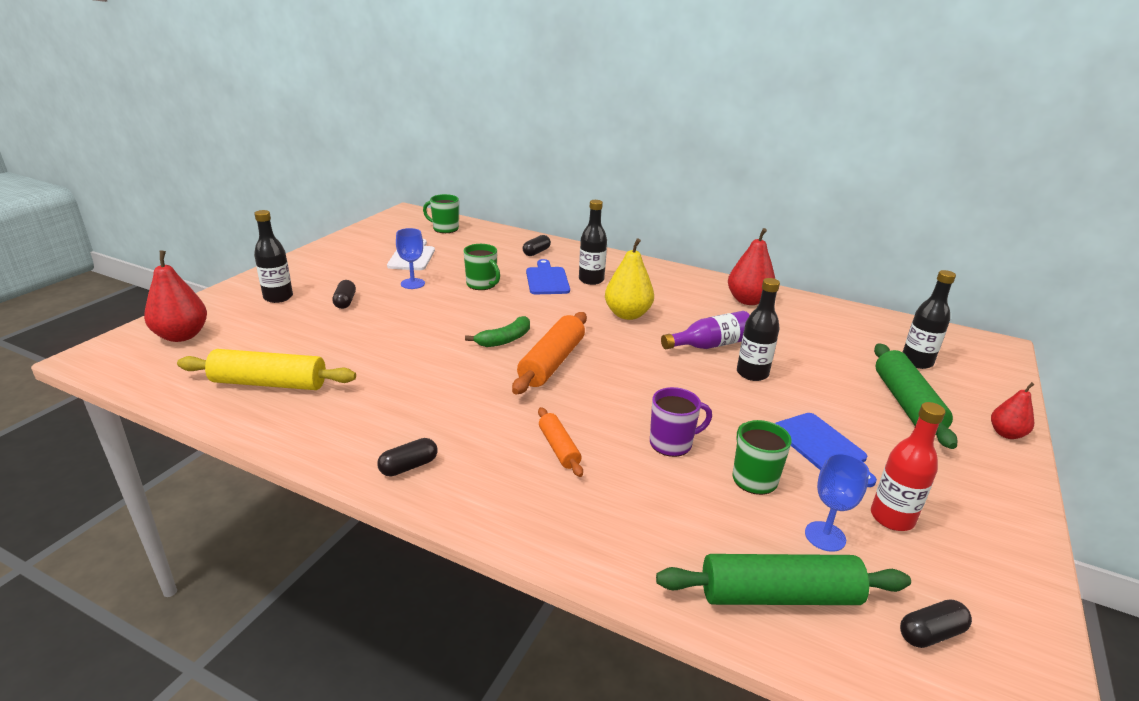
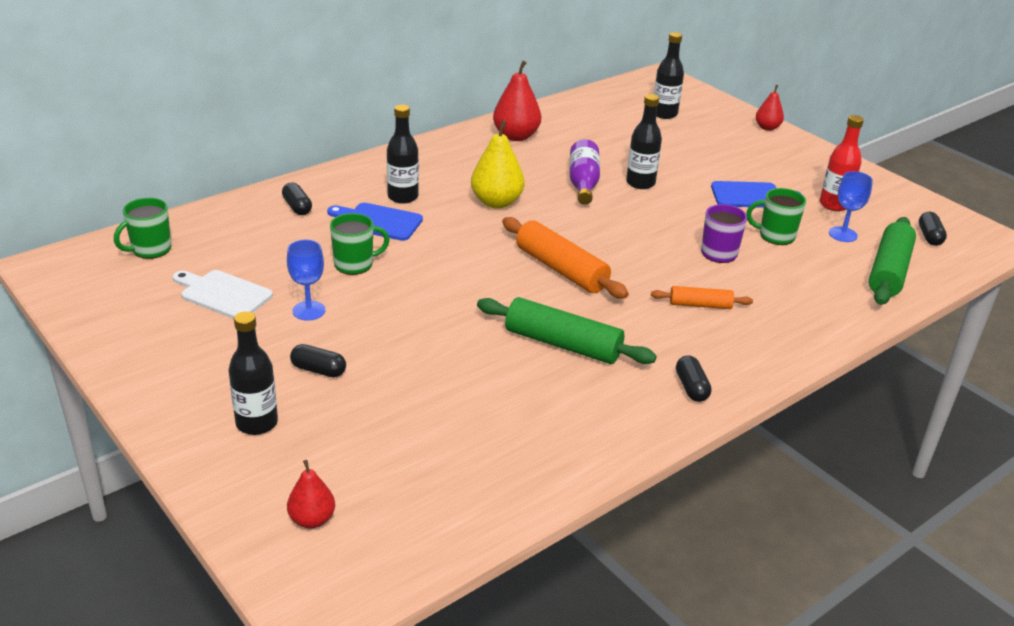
camera: 65 degrees left, 5 degrees up
(182, 336) = (312, 519): red pear -> red pear, size x0.60
(269, 383) = (491, 454): yellow rolling pin -> none
(505, 339) = (498, 283): green banana -> none
(906, 404) = (716, 143): green rolling pin -> green rolling pin (562, 344)

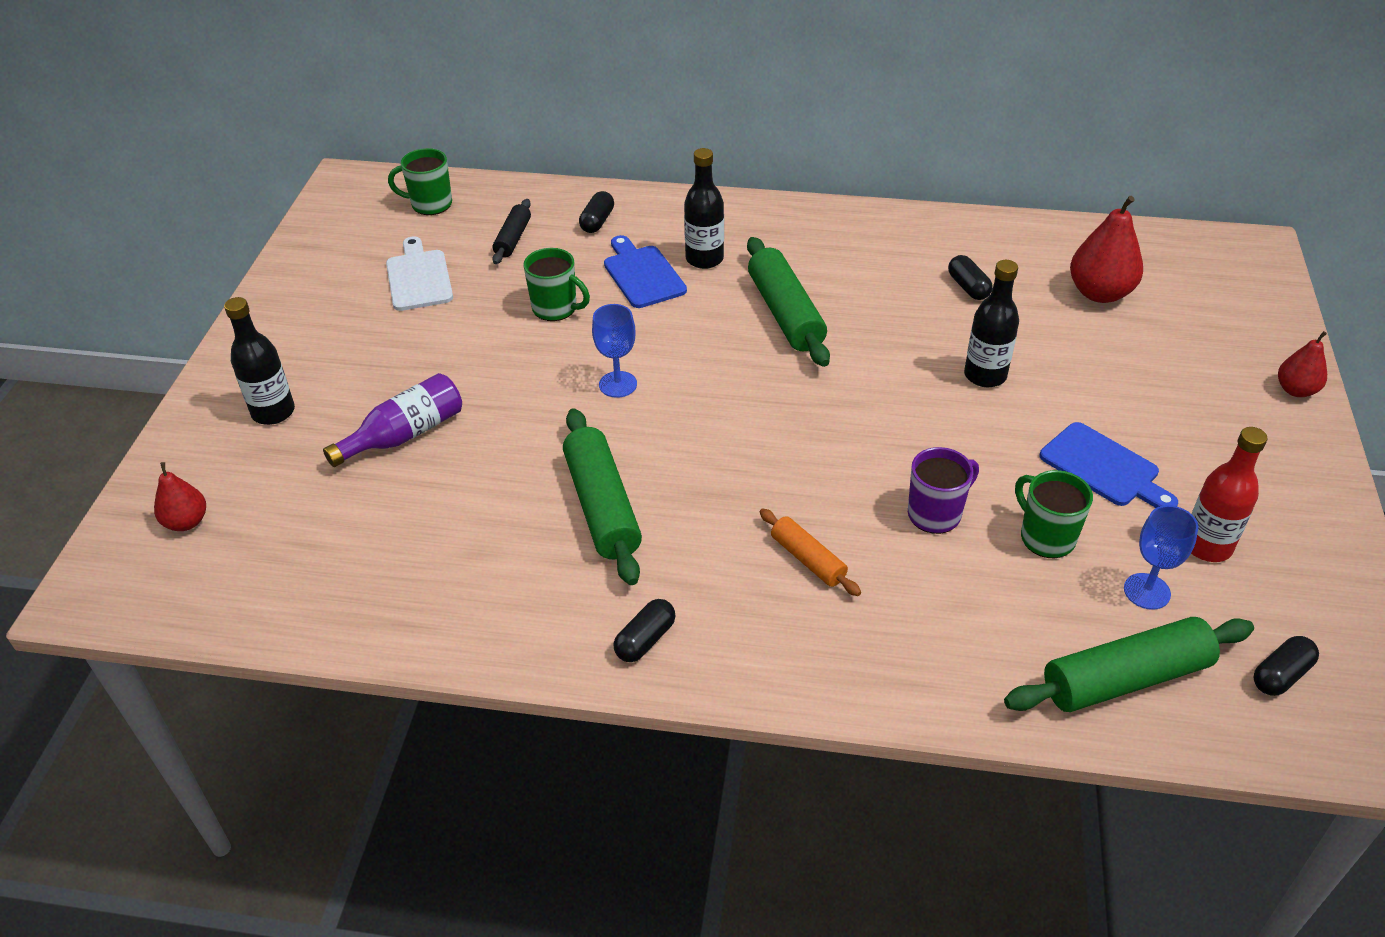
camera: 50 degrees right, 10 degrees up
(254, 242) = (513, 239): none -> black rolling pin
(309, 311) = (454, 333): blue goblet -> blue goblet (618, 384)
(318, 370) = (379, 394): black capsule -> black capsule (968, 287)
(496, 202) = (785, 313): yellow pear -> green rolling pin
(516, 136) = (931, 245): red pear -> red pear (1099, 293)
(561, 269) = (729, 426): orange rolling pin -> none
(583, 183) = (915, 340): purple bottle -> purple bottle (405, 434)
(664, 114) = (1170, 301): black bottle -> none

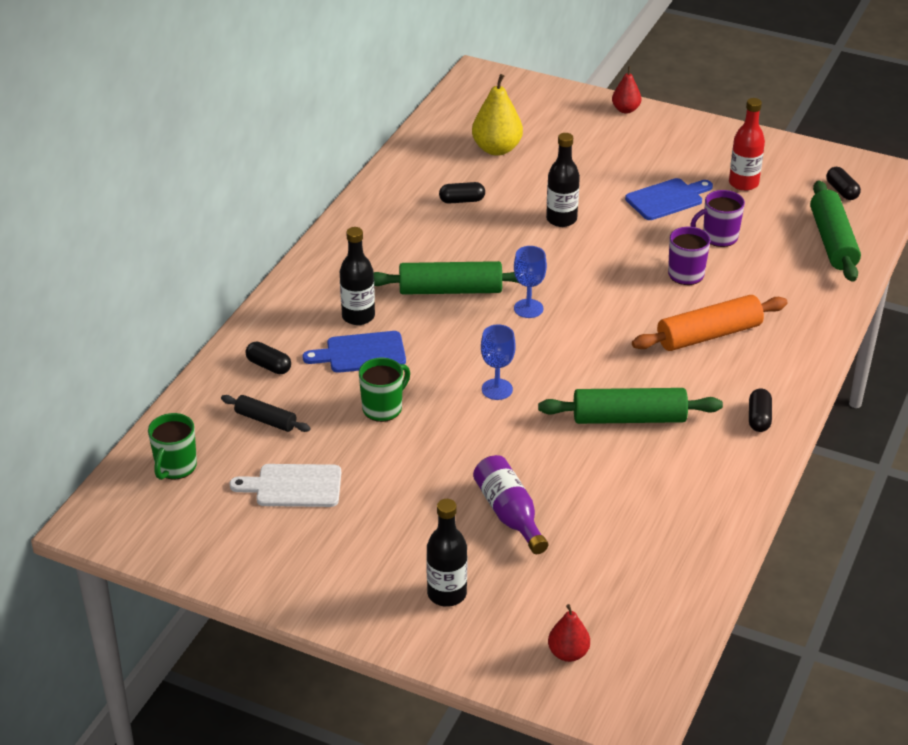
camera: 75 degrees left, 5 degrees down
(645, 640) = (759, 418): black capsule -> black capsule turned 45 degrees clockwise
(808, 559) = (708, 335): orange rolling pin -> orange rolling pin, size x1.78
(1046, 537) = (719, 237): green mug -> purple mug
(1099, 293) = (497, 149): red pear -> yellow pear
(1147, 591) = (772, 215): blue goblet -> blue goblet (528, 308)

